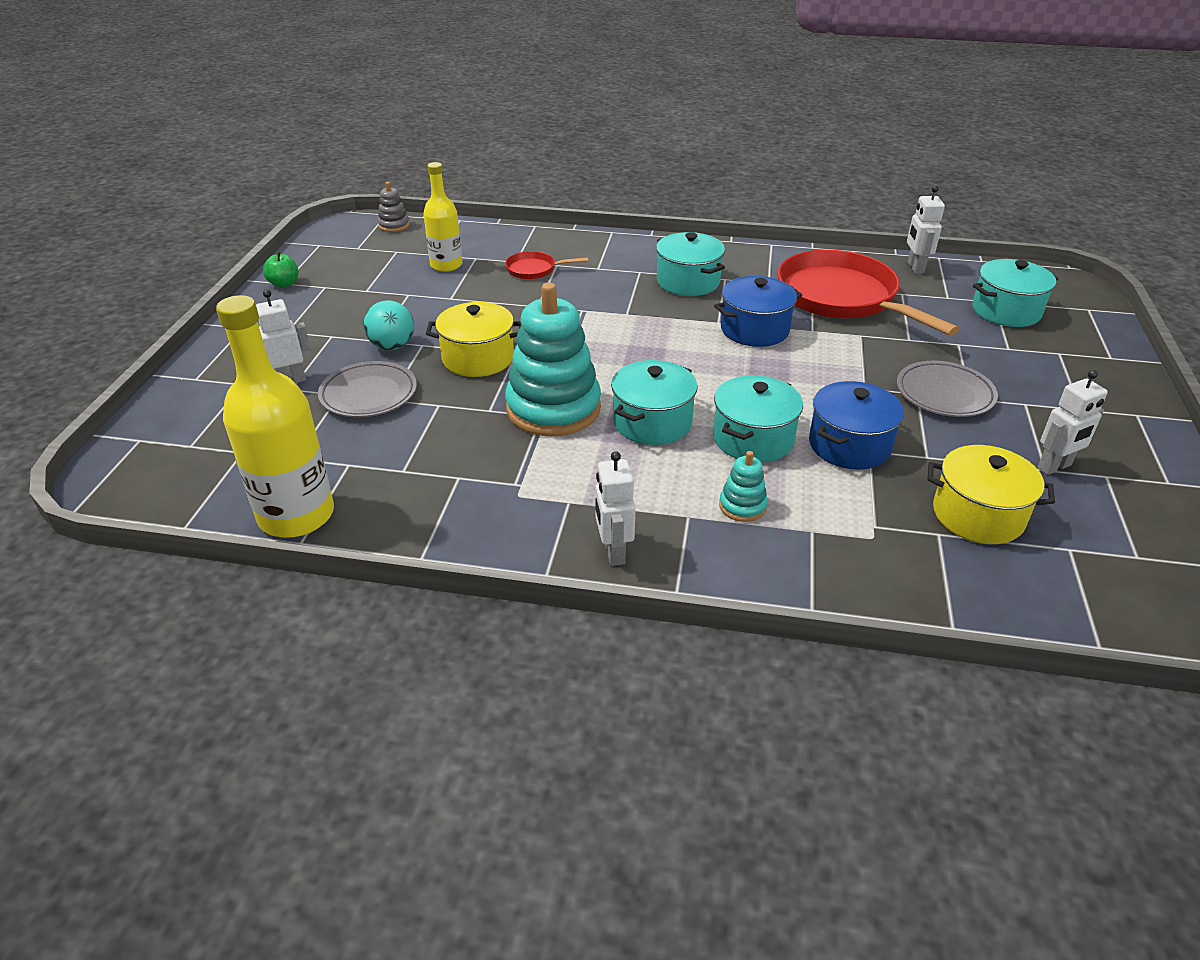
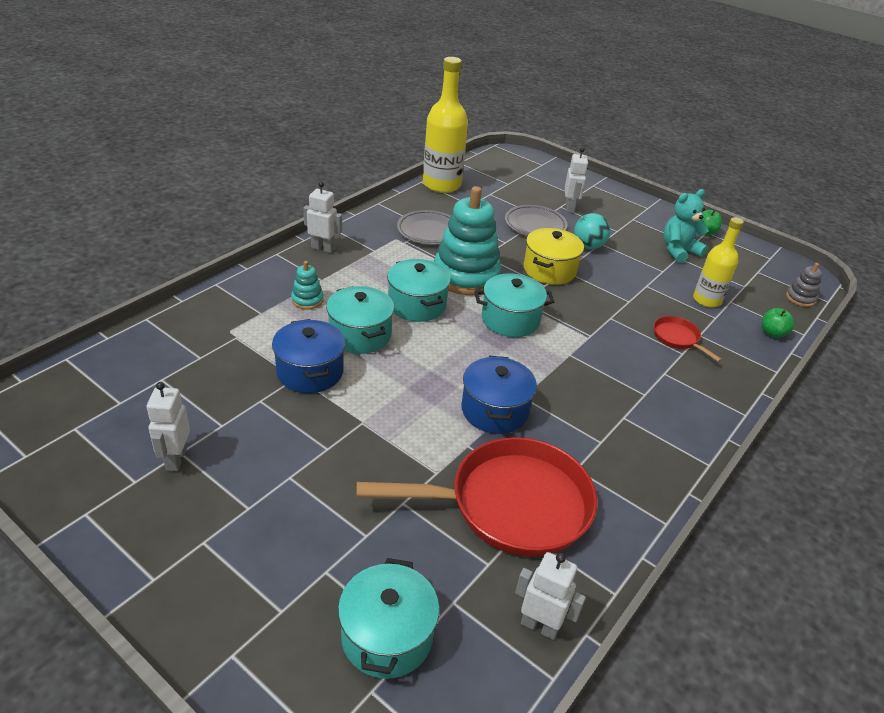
camera: 115 degrees right, 0 degrees up
(350, 292) = (678, 251): none -> turquoise teddy bear
(474, 232) = (772, 333): none -> green apple
(534, 269) = (678, 338): red pan -> red pan turned 60 degrees counterclockwise
(688, 282) = (607, 414): turquoise pot -> turquoise pot (510, 320)
(944, 394) = (310, 464): grey plate -> grey plate (429, 231)
(978, 515) = (190, 384): yellow pot -> none

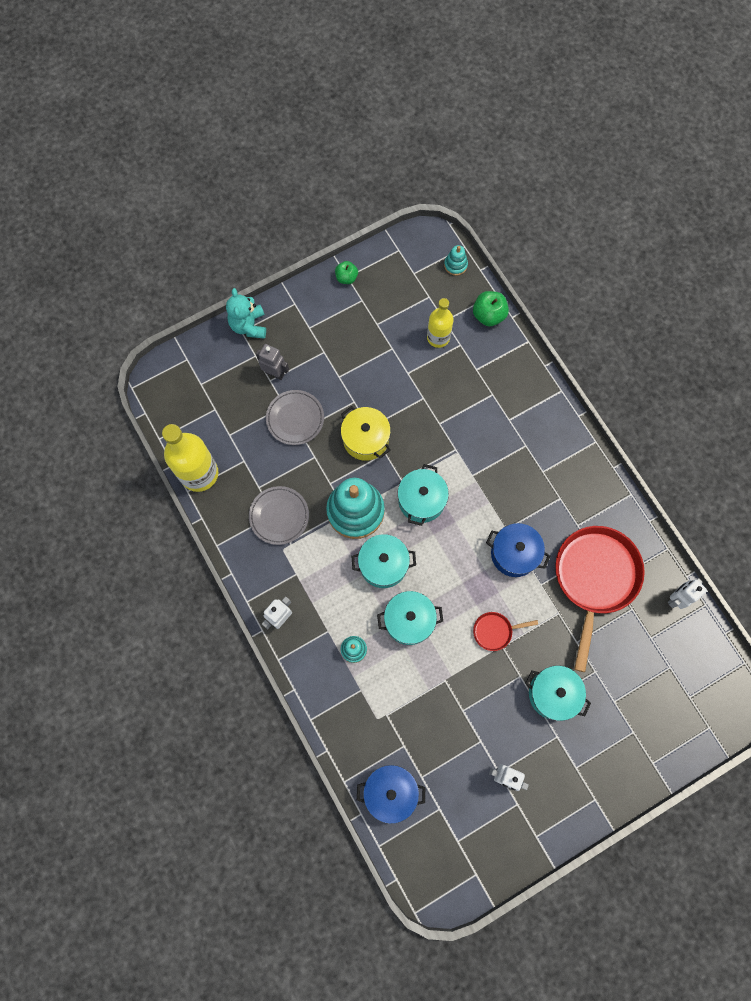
camera: 65 degrees left, 35 degrees up
(310, 372) = (441, 669): blue pot -> blue pot (390, 792)
(387, 636) = (662, 680): turquoise pot -> turquoise pot (553, 694)
(570, 208) = (275, 373): white robot -> grey robot
(588, 246) = (340, 389): turquoise ball -> none
(678, 251) = (368, 318): turquoise teddy bear -> turquoise teddy bear (249, 325)
(678, 338) = (476, 387): red pan -> red pan (495, 631)
(772, 333) = (488, 315): green apple -> green apple, size x1.50
(800, 298) = (455, 265): grey stacking toy -> turquoise stacking toy

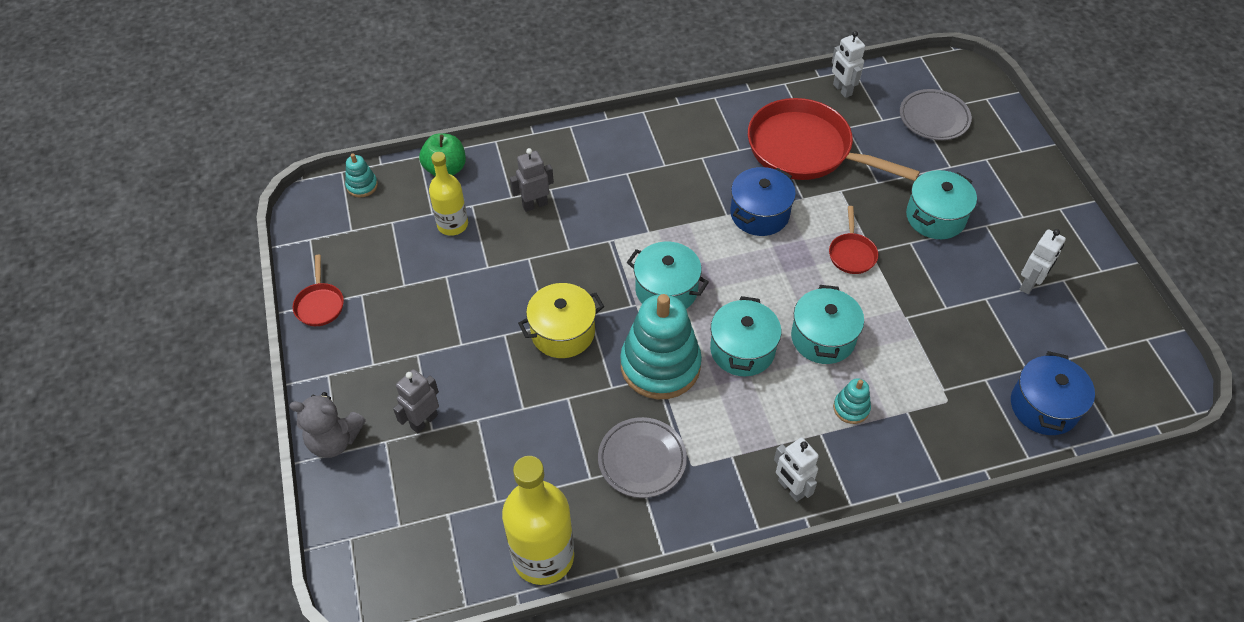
camera: 75 degrees left, 20 degrees down
(249, 325) = (334, 440): turquoise teddy bear -> grey teddy bear
(295, 419) = (503, 409): grey plate -> grey plate (934, 118)
(346, 278) = (320, 304): green apple -> red pan
(473, 387) = (535, 204): none -> grey robot

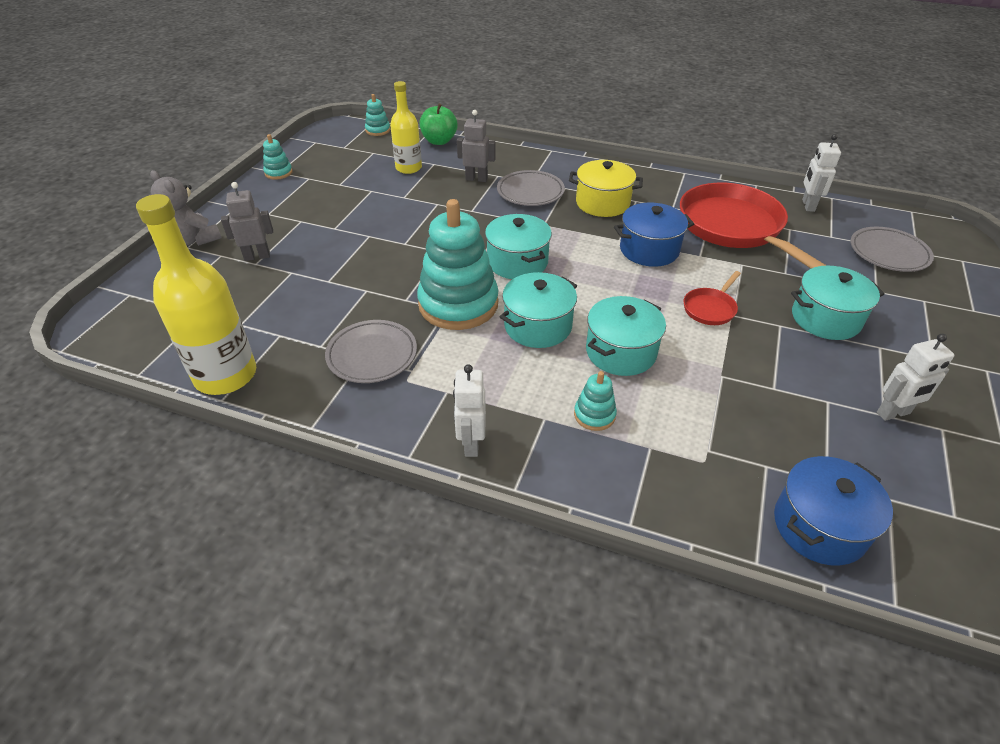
camera: 35 degrees right, 10 degrees down
(320, 304) = (278, 173): red pan -> turquoise stacking toy
(563, 332) = (410, 252): yellow pot -> yellow pot (602, 203)
(601, 196) = (530, 192): none -> grey plate

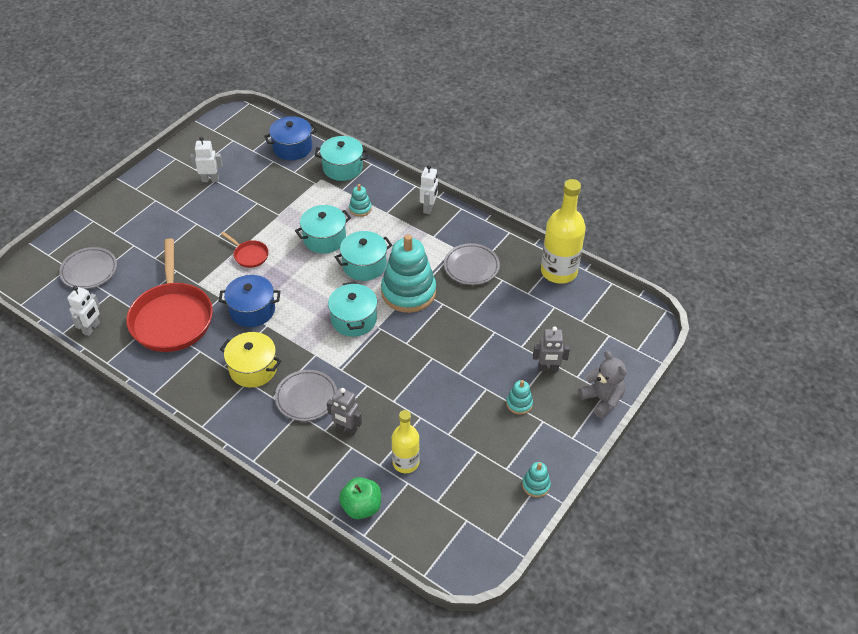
camera: 165 degrees left, 5 degrees up
(378, 130) = (424, 548): turquoise stacking toy -> turquoise stacking toy (519, 403)
(710, 308) = (249, 255): red pan -> red pan turned 75 degrees clockwise
(825, 319) = (187, 234): turquoise pot -> turquoise pot (342, 168)

